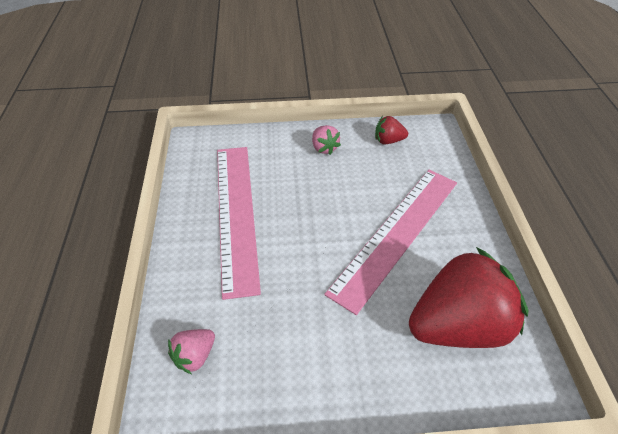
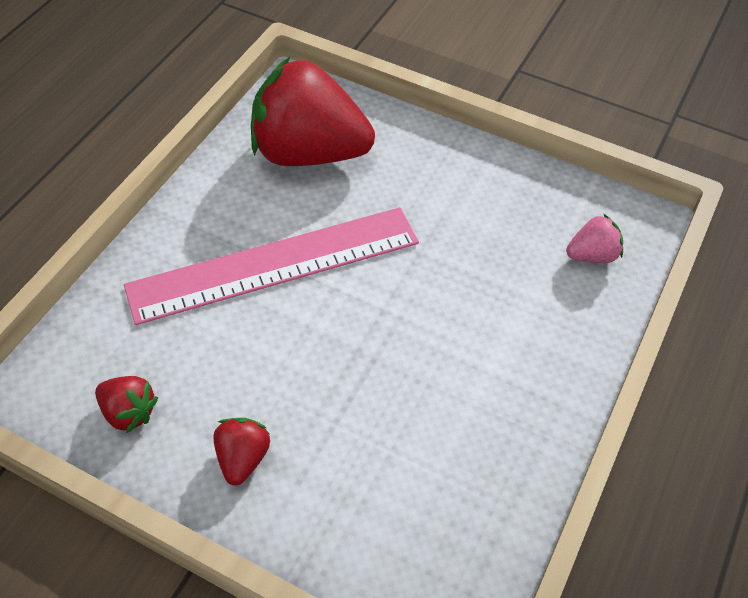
camera: 150 degrees left, 5 degrees up
(236, 214) = (462, 406): pink ruler -> none
(324, 148) = (242, 458): pink strawberry -> red strawberry

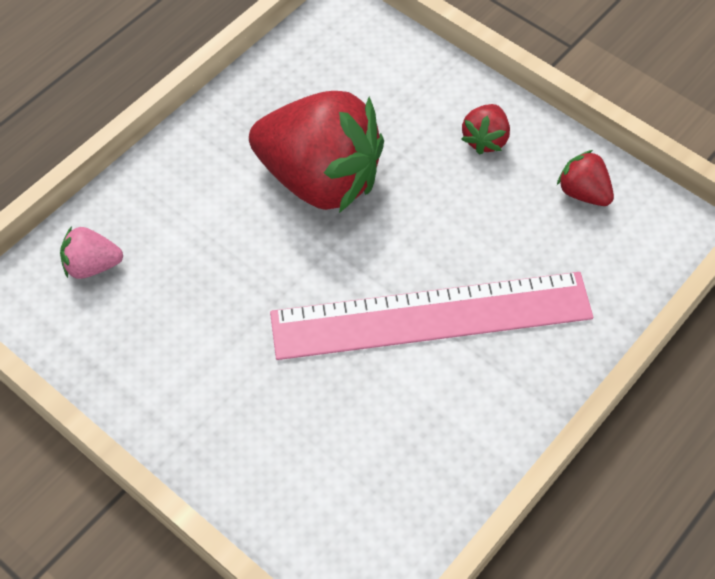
camera: 165 degrees left, 5 degrees up
(308, 153) = (365, 464): red strawberry -> red strawberry (320, 179)

